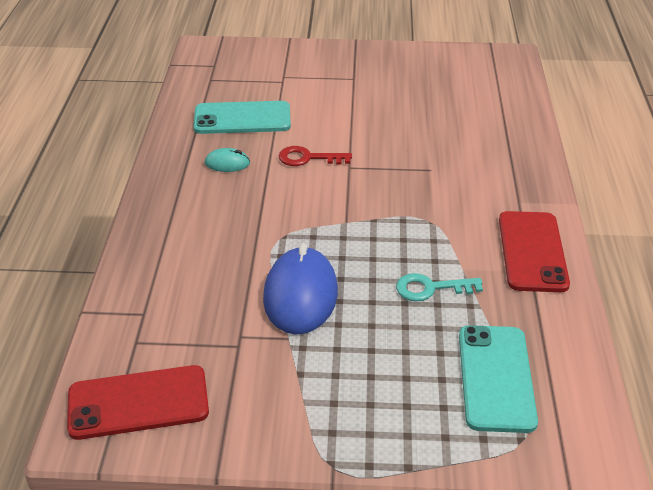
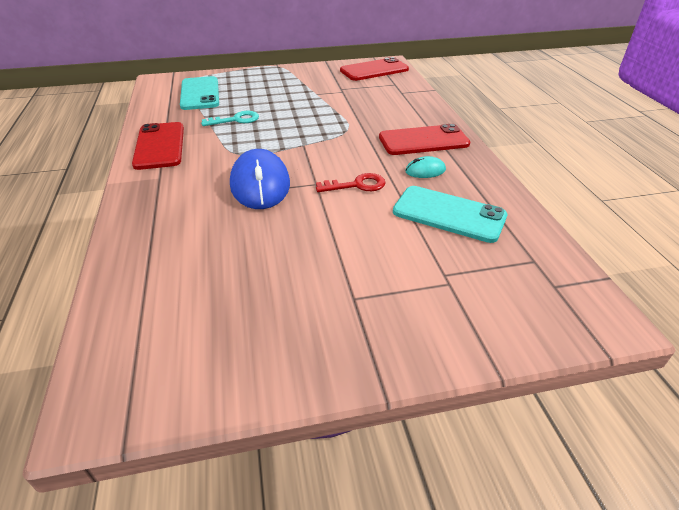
camera: 165 degrees right, 0 degrees up
(195, 203) = (423, 141): none -> red phone
(242, 118) = (449, 214): turquoise phone -> turquoise phone turned 45 degrees clockwise
(300, 295) = (317, 108): blue mouse -> blue mouse (260, 184)

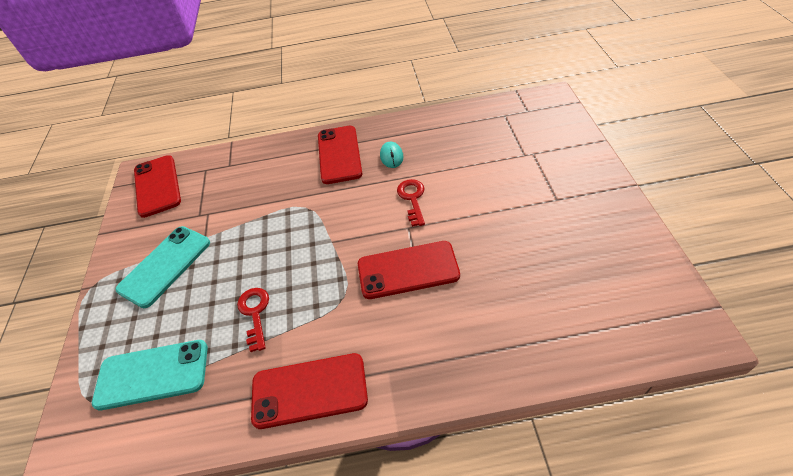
camera: 80 degrees left, 10 degrees up
(236, 120) = (255, 313): turquoise key -> red key
(260, 184) = (408, 270): blue mouse -> red phone
(449, 214) = (454, 147): turquoise phone -> turquoise phone (165, 266)

